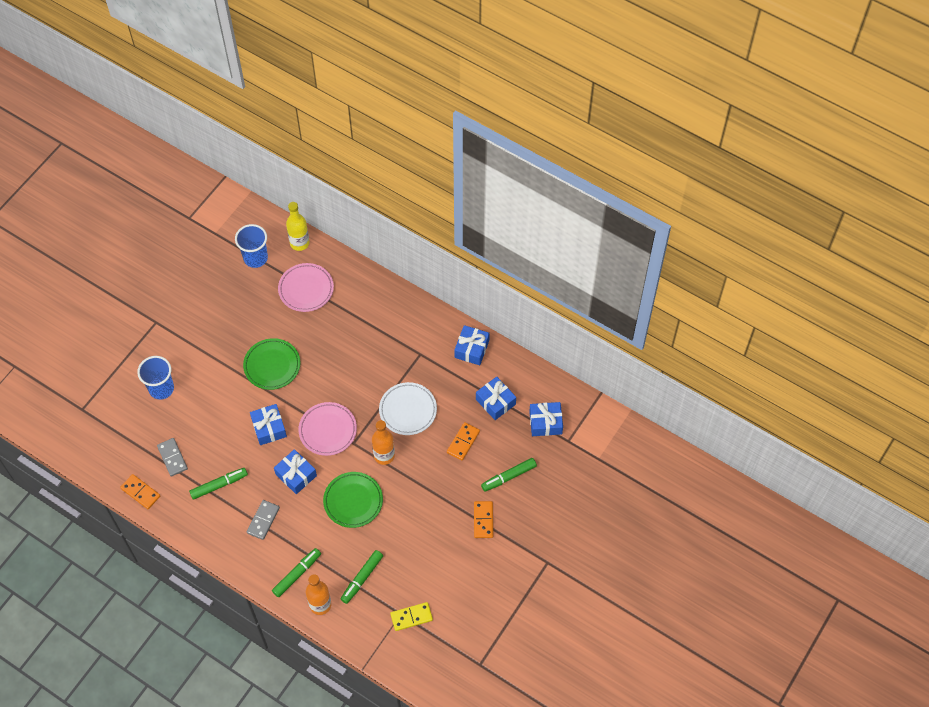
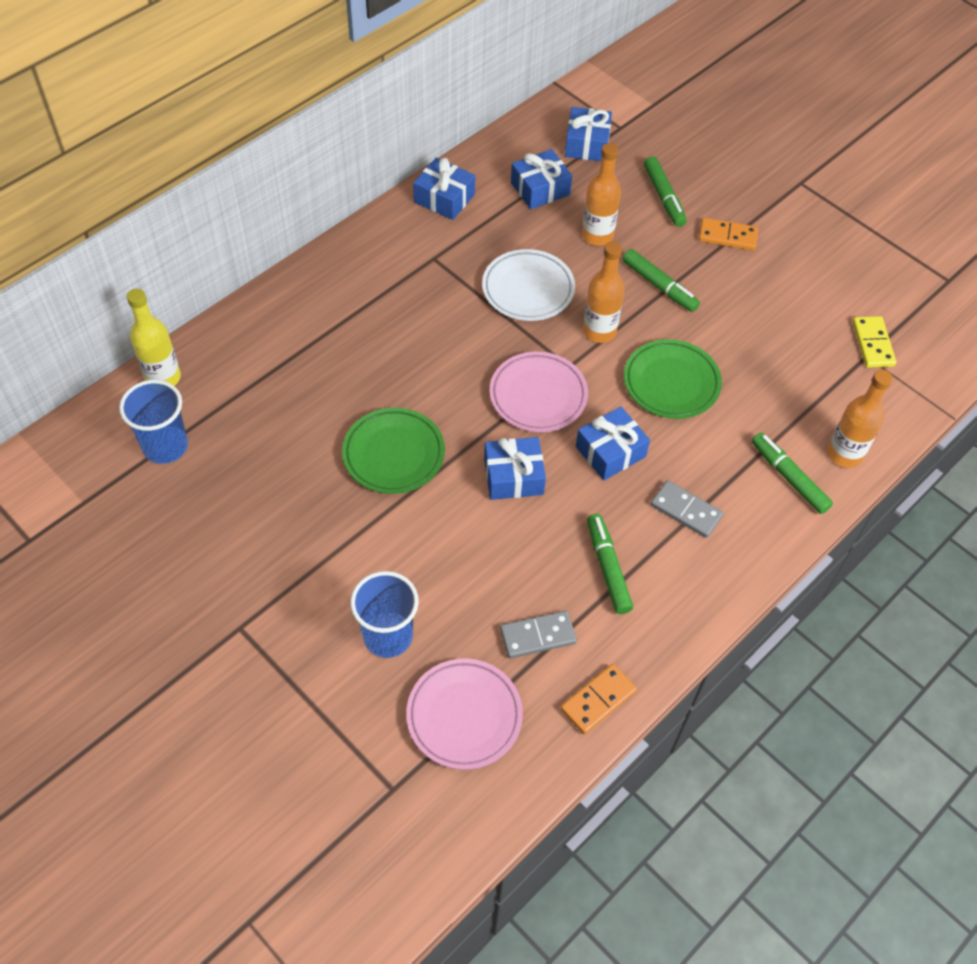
camera: 80 degrees left, 5 degrees down
(306, 289) = (260, 383): pink plate -> pink plate (464, 716)
(362, 578) = (804, 393): green marker -> green marker (659, 286)
(463, 442) = (597, 235): orange domino -> orange bottle

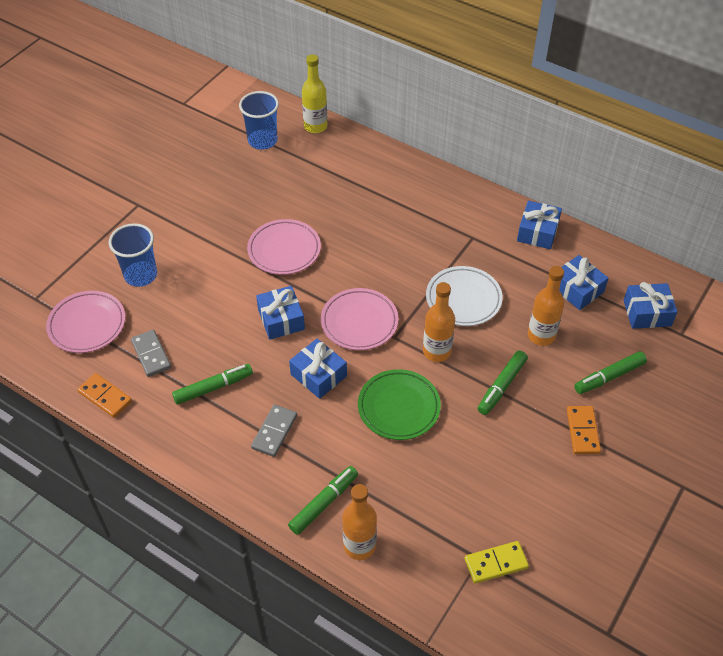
camera: 80 degrees right, 5 degrees down
(394, 454) = (284, 250): green plate -> pink plate

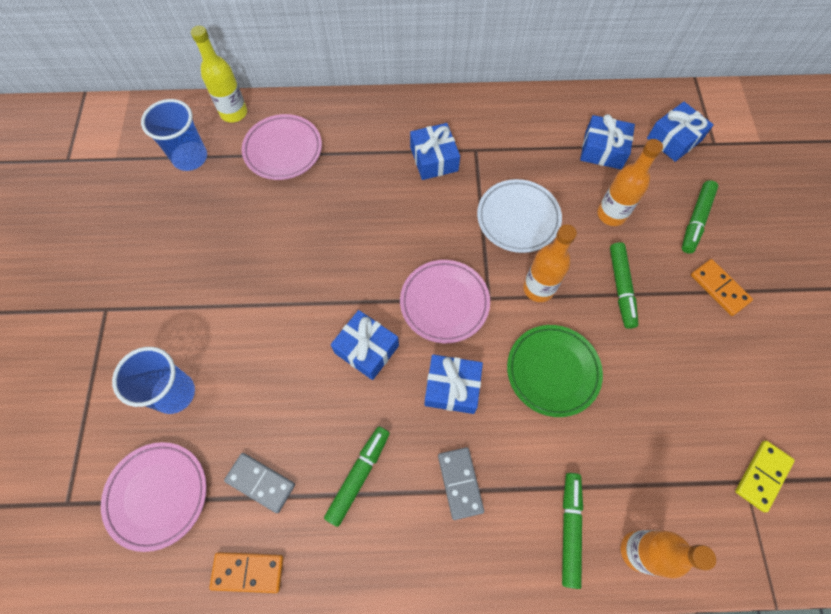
camera: 35 degrees left, 15 degrees up
(284, 250) = (308, 268): pink plate -> pink plate (283, 150)
(537, 232) = (526, 112): blue gift -> blue gift (434, 159)

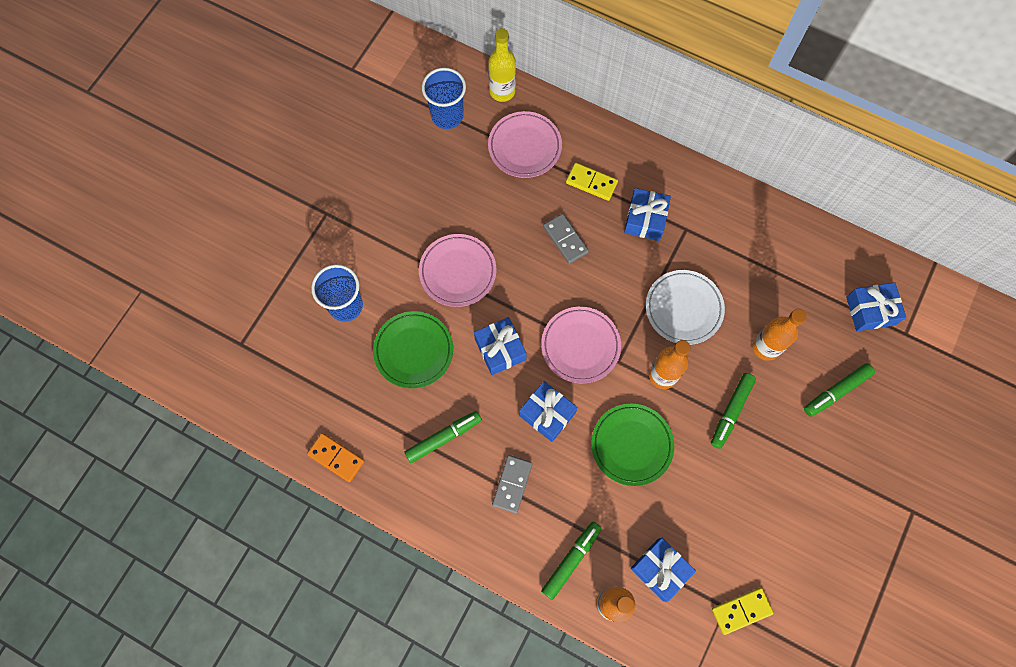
camera: 30 degrees right, 5 degrees up
(157, 495) = (301, 372): pink plate -> pink plate (458, 272)
(260, 483) = (373, 403): grey domino -> grey domino (565, 239)
(275, 400) = (413, 351): none -> green plate
(365, 151) = (591, 183): none -> yellow domino
(603, 150) = (798, 287): blue gift -> blue gift (660, 570)
(719, 288) = (814, 457): orange domino -> none

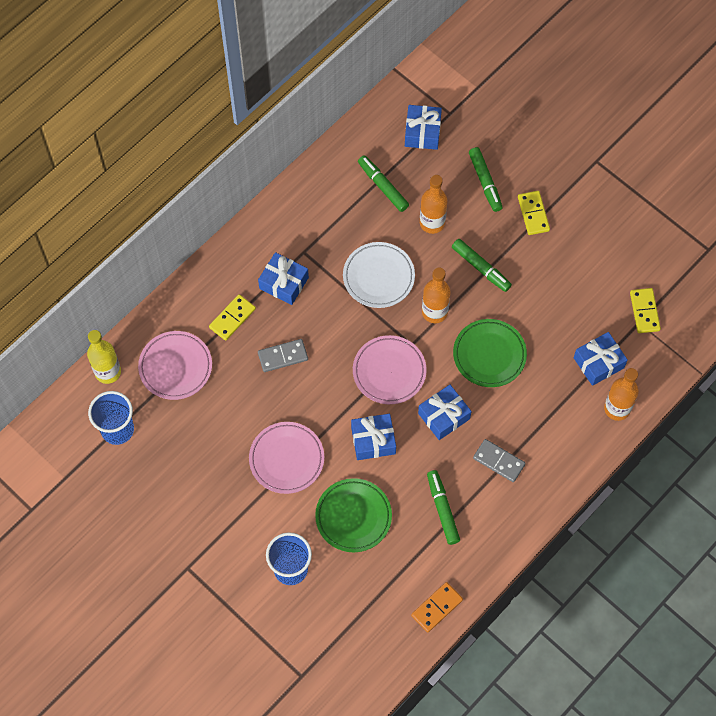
camera: 75 degrees left, 5 degrees down
(571, 560) = (575, 430): green marker -> green marker (383, 186)
(818, 454) = (533, 214): none -> yellow domino

